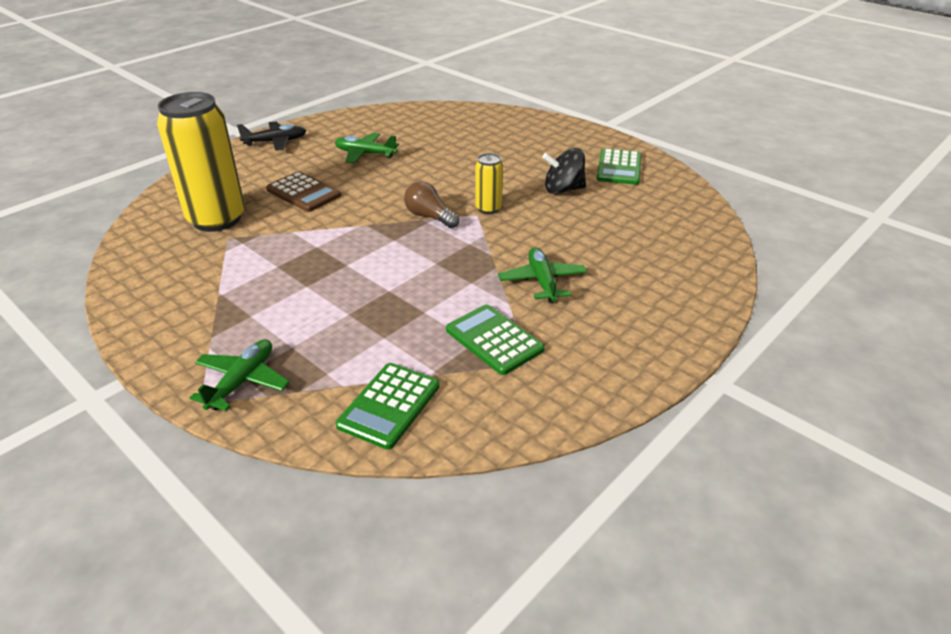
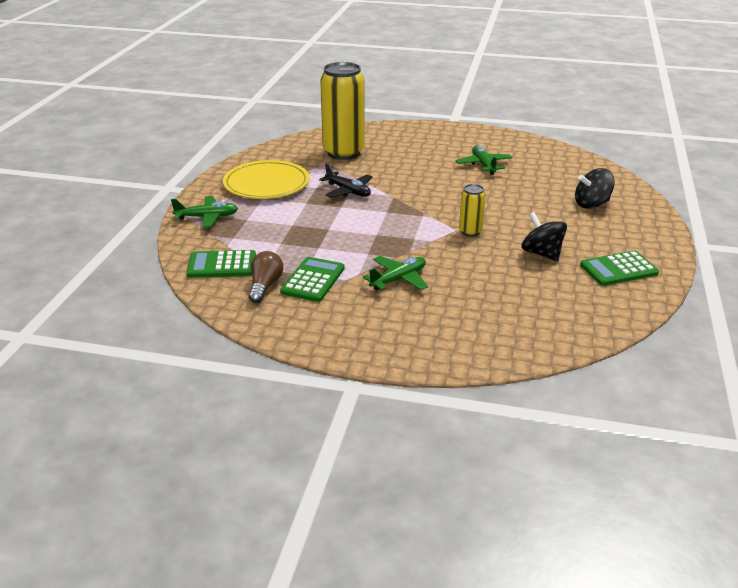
camera: 60 degrees right, 5 degrees down
(216, 301) = (266, 184): none -> yellow plate
(275, 142) = (455, 133): black plane -> black plane (348, 191)
(303, 193) = (405, 165): brown calculator -> none
(429, 217) = (430, 214): brown light bulb -> brown light bulb (265, 286)
(502, 136) = (591, 204): none -> black spinning top

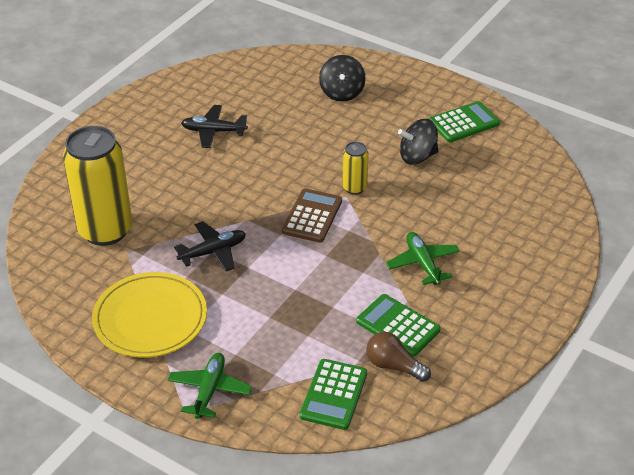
camera: 70 degrees left, 10 degrees up
(418, 220) = (312, 216): none -> brown calculator
(483, 165) = (213, 131): green plane -> black plane
(618, 269) = (464, 123): green calculator -> green calculator turned 120 degrees counterclockwise

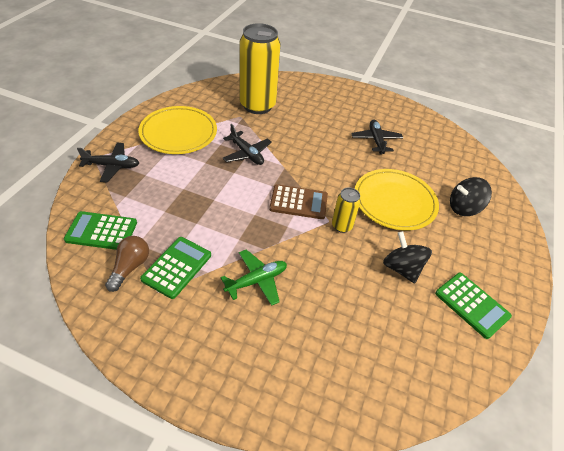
camera: 75 degrees right, 5 degrees up
(209, 390) = (112, 166): green plane -> black plane
(324, 140) = (394, 202): none -> yellow plate

